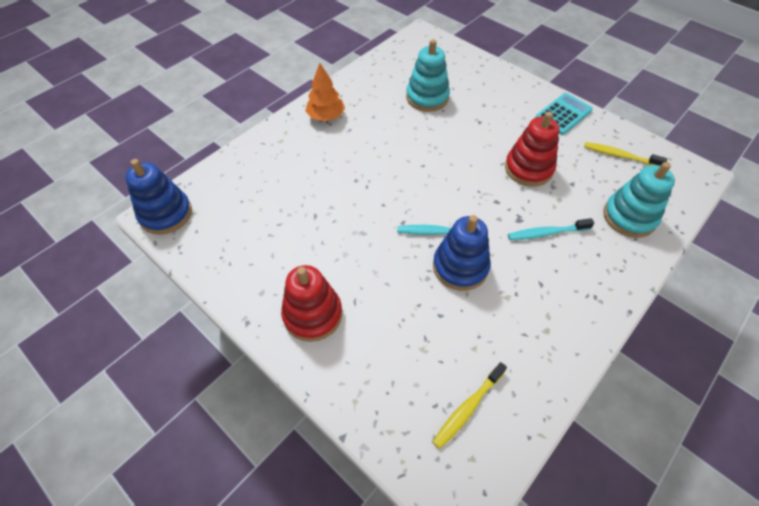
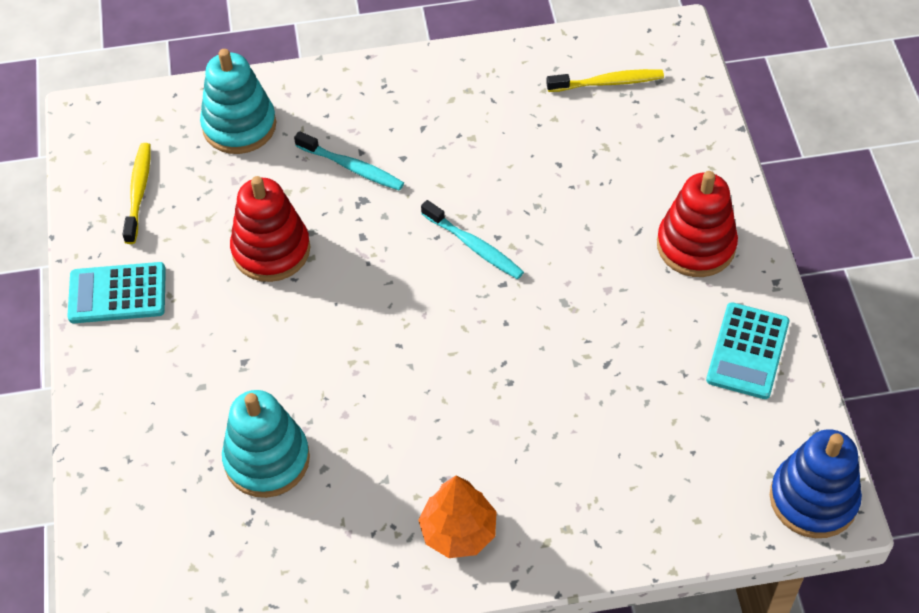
camera: 140 degrees left, 0 degrees up
(241, 267) = (747, 351): none -> turquoise calculator
(460, 267) = (489, 194): blue stacking toy -> none
(620, 156) = (139, 192): yellow toothbrush -> yellow toothbrush turned 150 degrees counterclockwise

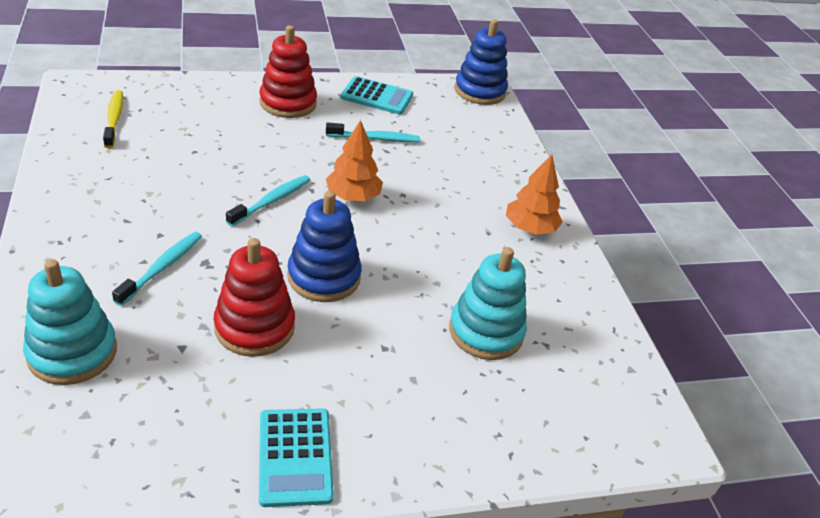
camera: 100 degrees left, 15 degrees down
(139, 192) = (147, 444): yellow toothbrush -> none
(347, 303) = (324, 277): none -> blue stacking toy
(496, 327) = (353, 196): none -> orange tree
(633, 350) = (375, 138): none -> turquoise toothbrush

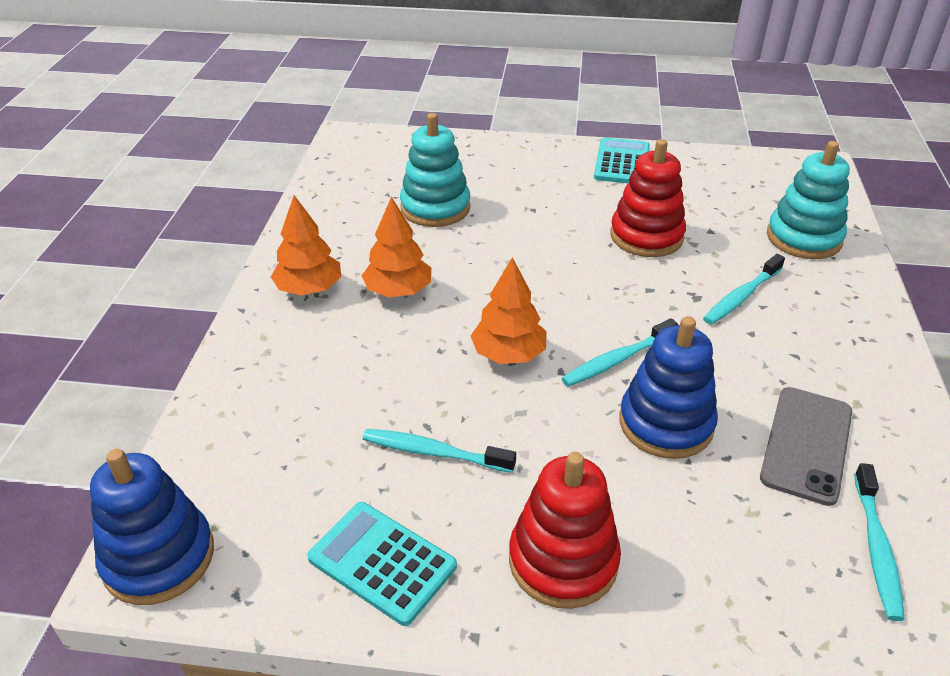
camera: 155 degrees left, 0 degrees up
(114, 119) = (876, 548): yellow toothbrush -> turquoise toothbrush
(138, 162) = (807, 444): none -> grey phone
(324, 277) = (572, 268): blue stacking toy -> blue stacking toy (666, 424)
(461, 235) = (398, 291): none -> orange tree

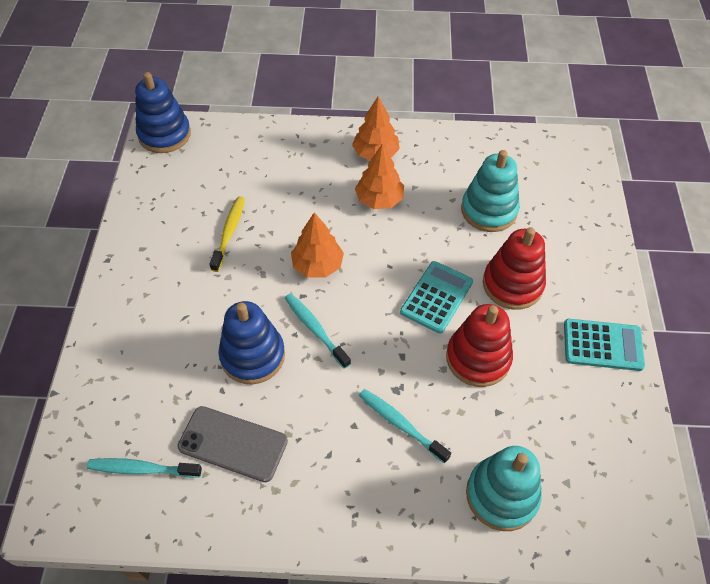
camera: 85 degrees right, 15 degrees up
(382, 562) = (154, 218): turquoise calculator -> turquoise calculator (436, 297)
(434, 452) = (229, 233): turquoise toothbrush -> yellow toothbrush
(563, 561) = (148, 297): red stacking toy -> red stacking toy (512, 284)

